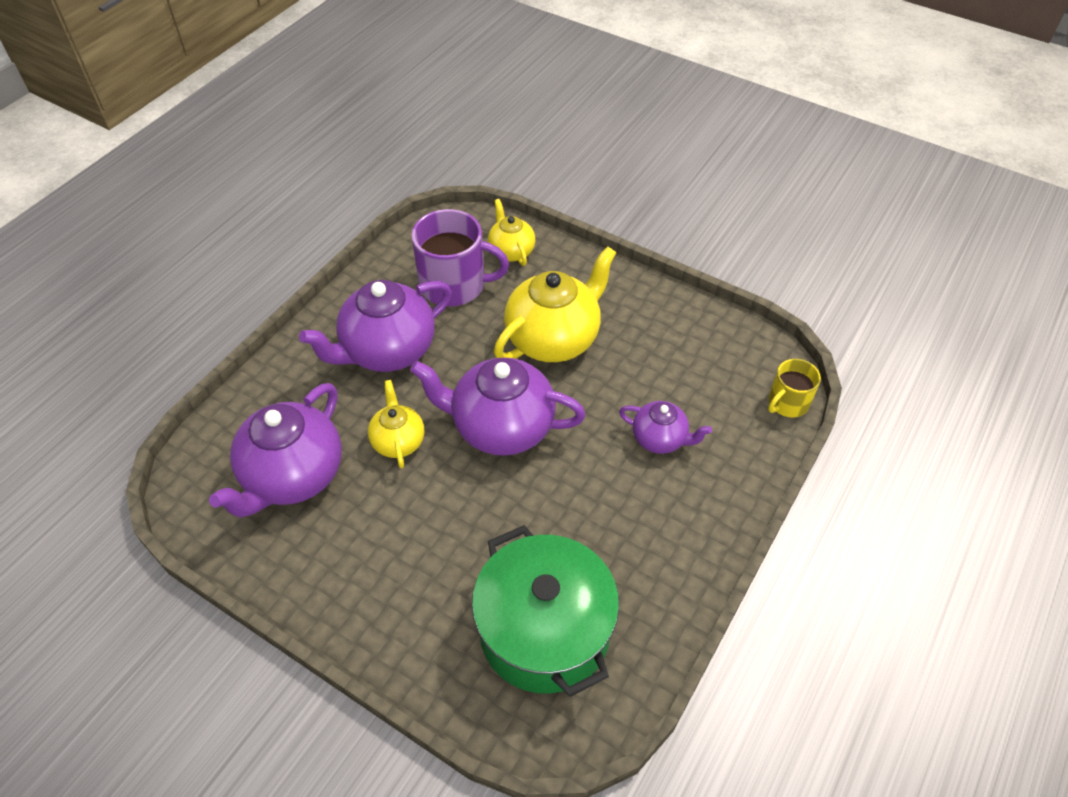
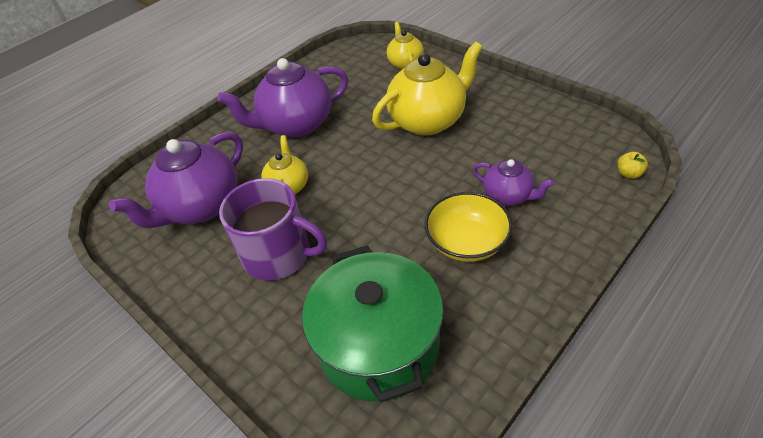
camera: 15 degrees right, 5 degrees down
(454, 284) = (357, 83): purple mug -> purple mug (278, 255)
(501, 427) = (373, 181): purple teapot -> none
(621, 501) = (467, 242): none -> yellow bowl
(787, 403) = (629, 174): yellow mug -> yellow apple

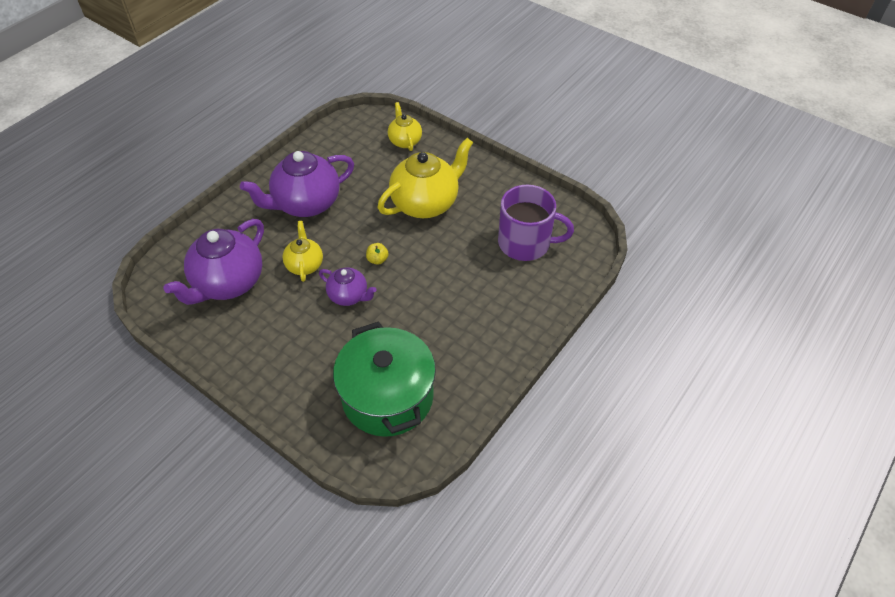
camera: 10 degrees left, 5 degrees up
(278, 255) = (302, 326): purple mug -> purple mug (525, 243)
(467, 242) = (456, 315): yellow bowl -> none
(508, 196) = (491, 276): purple teapot -> purple teapot (349, 296)
(629, 174) = (587, 258): yellow apple -> yellow apple (377, 260)

